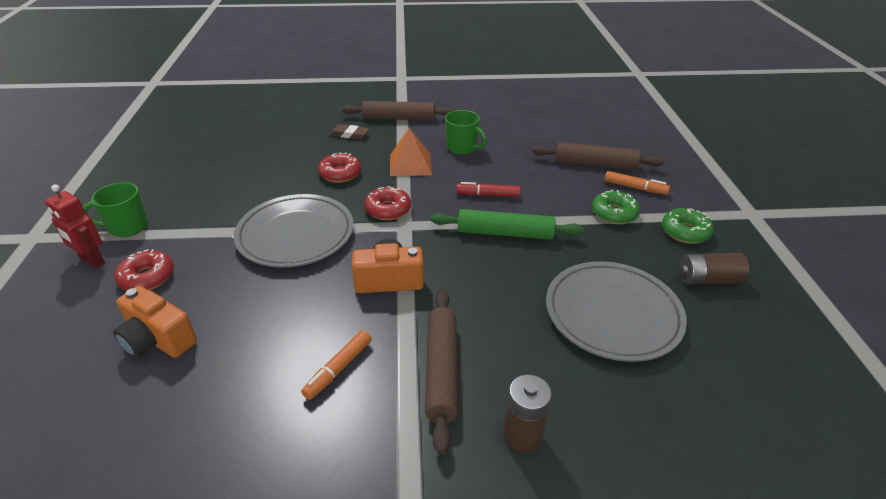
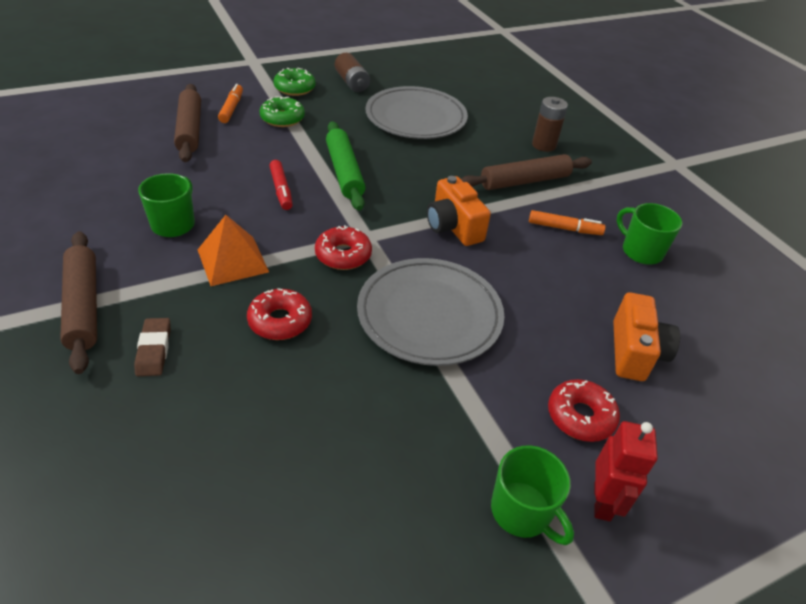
camera: 115 degrees left, 5 degrees up
(258, 427) = (641, 251): none -> green mug

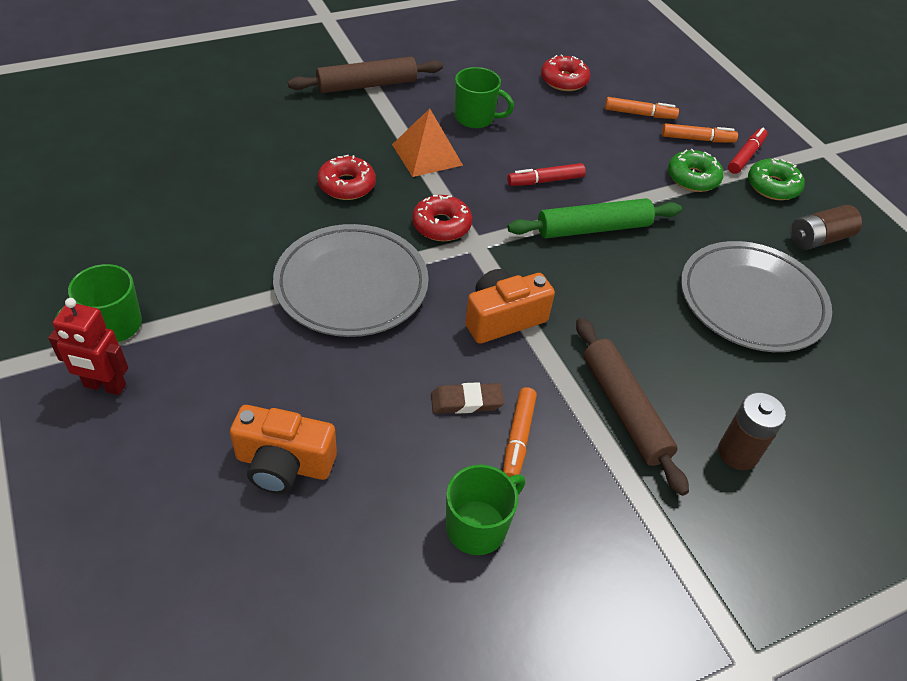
camera: 90 degrees right, 5 degrees up
(154, 350) = (317, 122): brown eraser -> brown eraser (466, 401)
(189, 130) = (639, 114): brown rolling pin -> orange marker
(257, 92) = (745, 156): none -> red marker
(580, 416) = (202, 389): red donut -> red donut (564, 80)

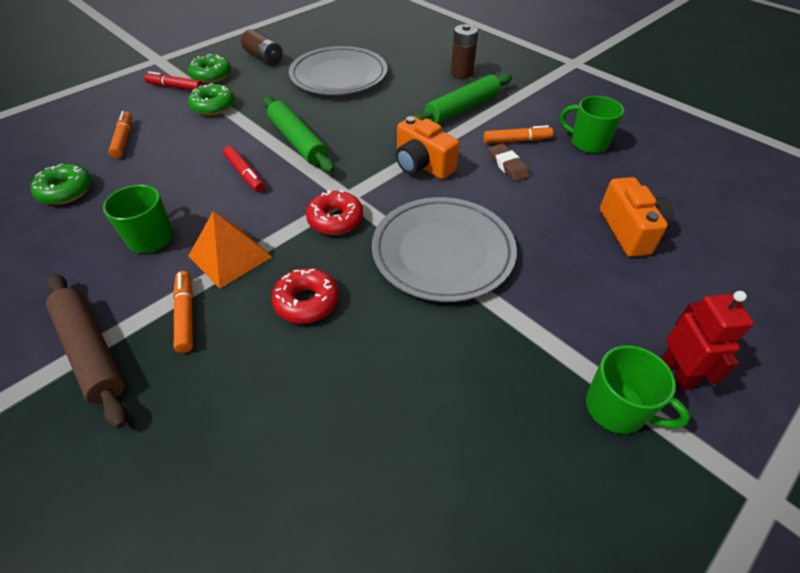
camera: 105 degrees left, 0 degrees up
(564, 80) = (66, 191): red donut -> green donut
(624, 409) = (462, 108): brown rolling pin -> green rolling pin
(697, 139) = (157, 109): orange marker -> orange marker (186, 315)

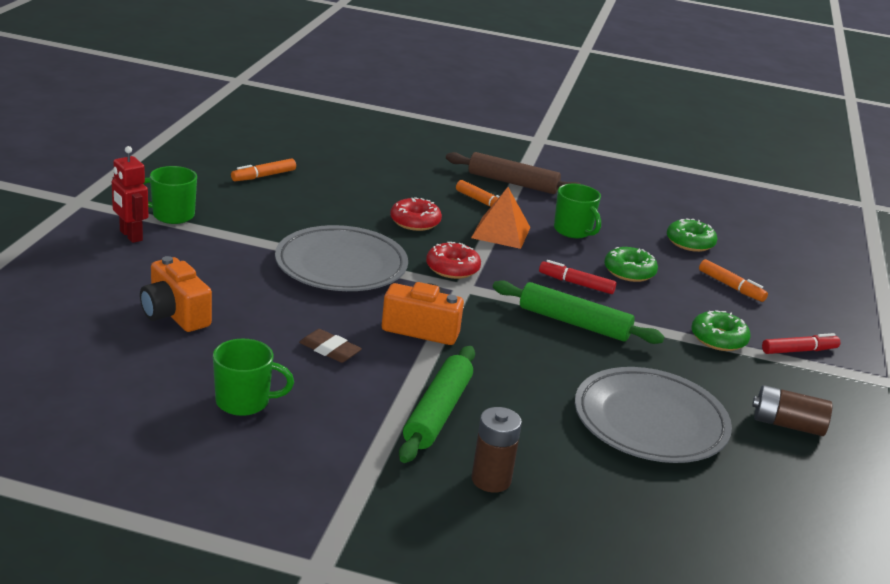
camera: 145 degrees right, 20 degrees down
(211, 75) = (795, 377): green donut -> green donut (629, 272)
(516, 140) = (337, 383): orange marker -> orange marker (264, 176)

